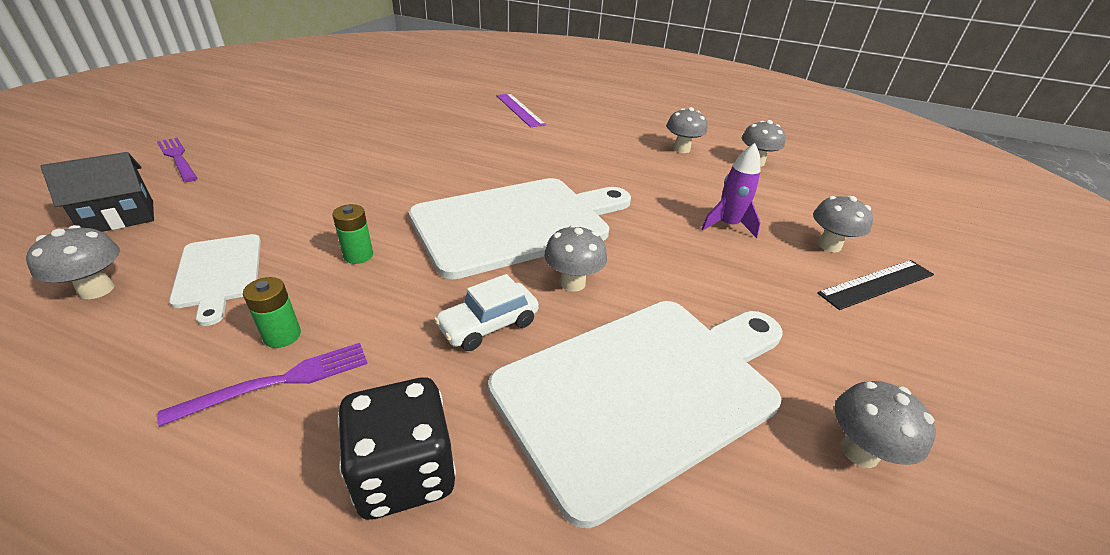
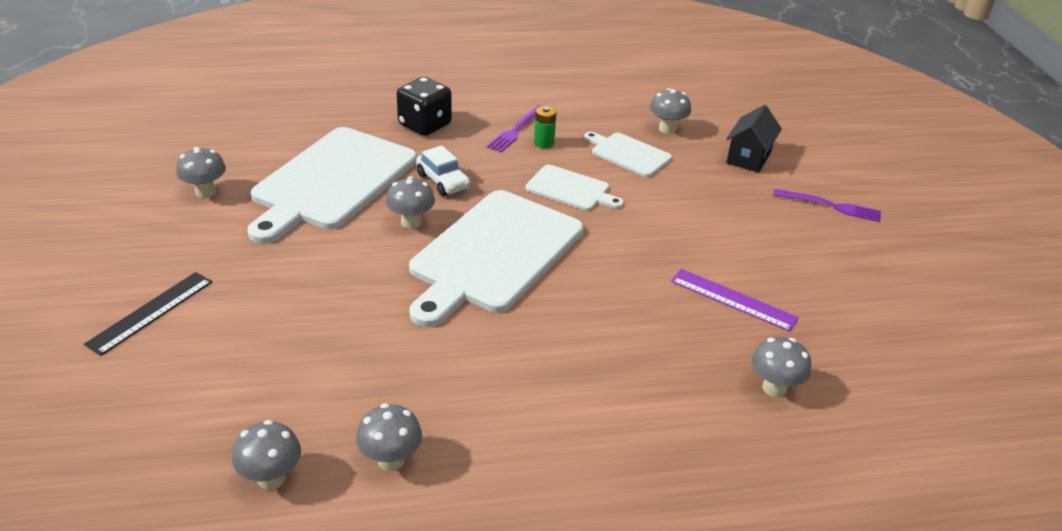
camera: 150 degrees right, 0 degrees up
(358, 255) = (570, 189): green battery -> white cutting board
(488, 325) = (443, 181): white car -> white car turned 120 degrees clockwise
(519, 110) = (685, 450): purple ruler -> purple ruler (733, 300)
(727, 225) = (299, 329): purple rocket -> none
(829, 245) = (187, 344): grey mushroom -> grey mushroom (774, 388)

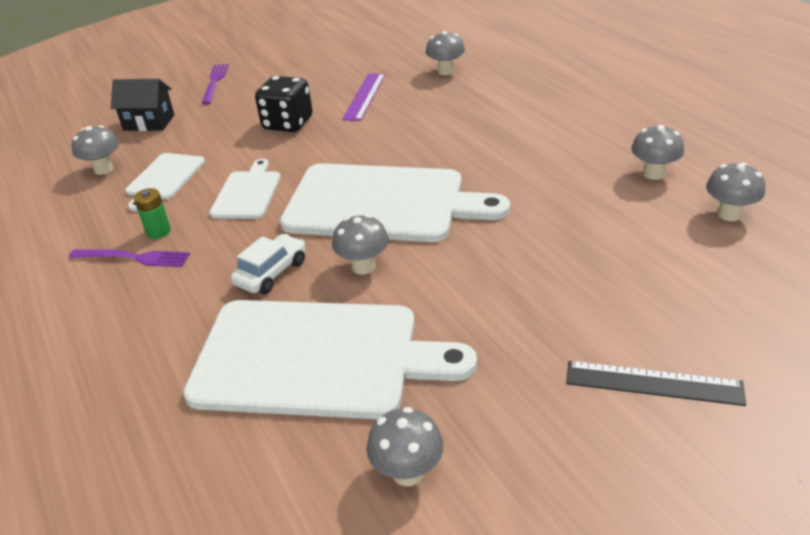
camera: 105 degrees left, 0 degrees up
(425, 125) = (140, 333): black dice -> black dice (288, 124)

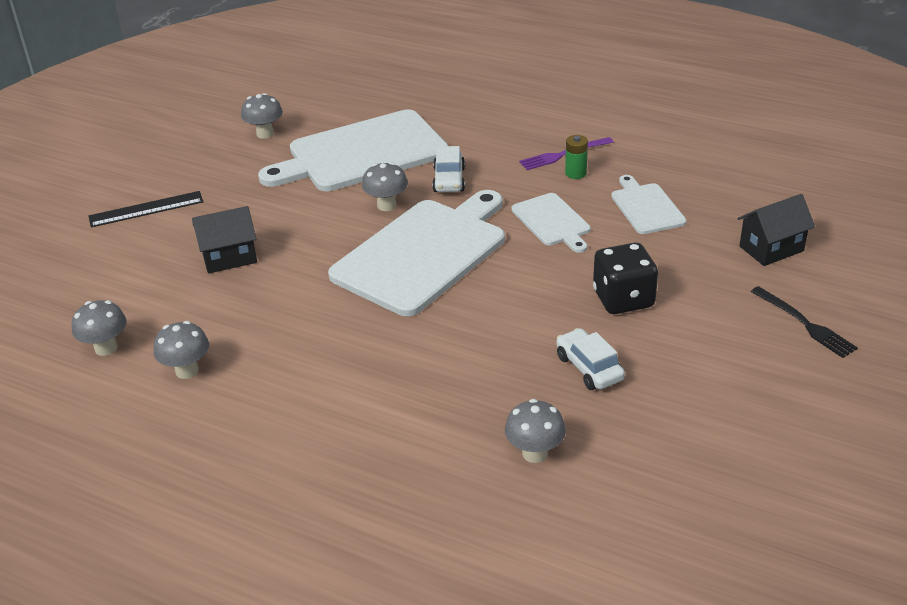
camera: 145 degrees right, 0 degrees up
(104, 169) = (716, 195): grey mushroom -> none
(215, 82) = (805, 324): purple fork -> black fork
(364, 96) = (589, 368): purple ruler -> white car
(382, 203) = (423, 253): white cutting board -> white cutting board turned 150 degrees clockwise
(570, 266) = (229, 257): none -> black house

